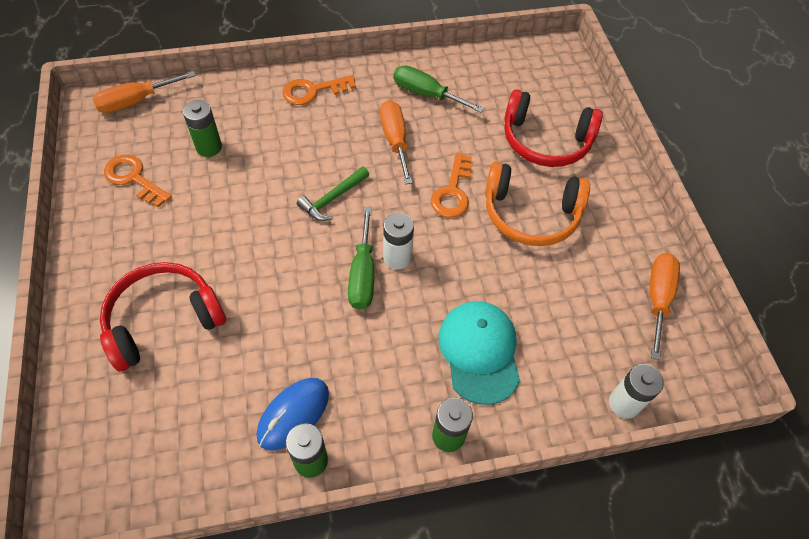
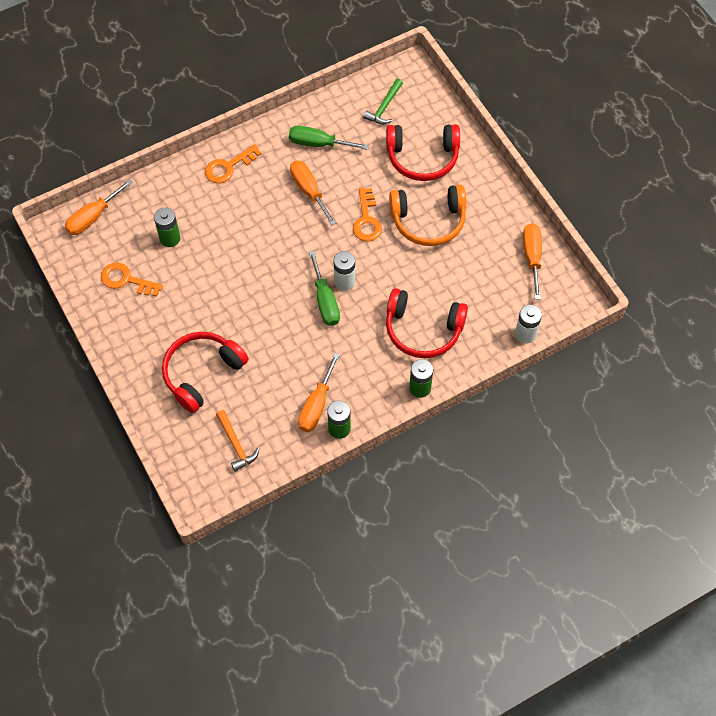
camera: 15 degrees left, 5 degrees up
(157, 436) = (236, 444): none -> orange hammer
(293, 414) = (316, 405): blue mouse -> orange screwdriver
(332, 198) = (281, 251): green hammer -> green hammer (384, 107)
(479, 352) = (423, 329): turquoise cap -> red headphones

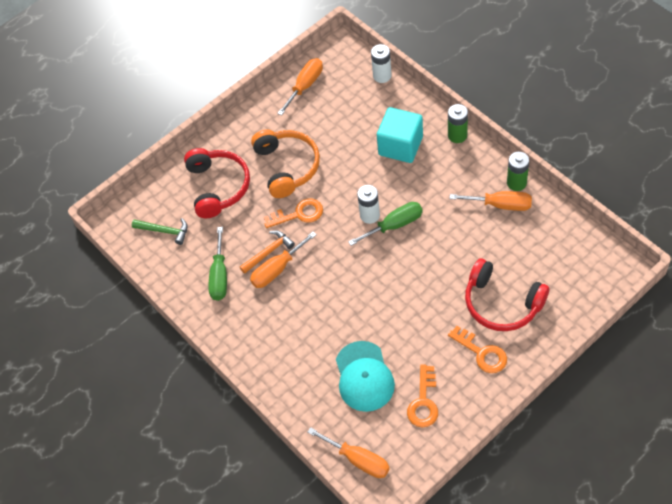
camera: 95 degrees left, 5 degrees down
(170, 238) = (364, 376): green battery -> turquoise cap
(228, 167) = (265, 348): orange key -> orange key (482, 353)
(236, 444) = (561, 255): orange hammer -> orange hammer (268, 252)
(423, 329) = (400, 146): red headphones -> turquoise cube
(532, 257) = (305, 86): orange screwdriver -> orange screwdriver turned 135 degrees clockwise

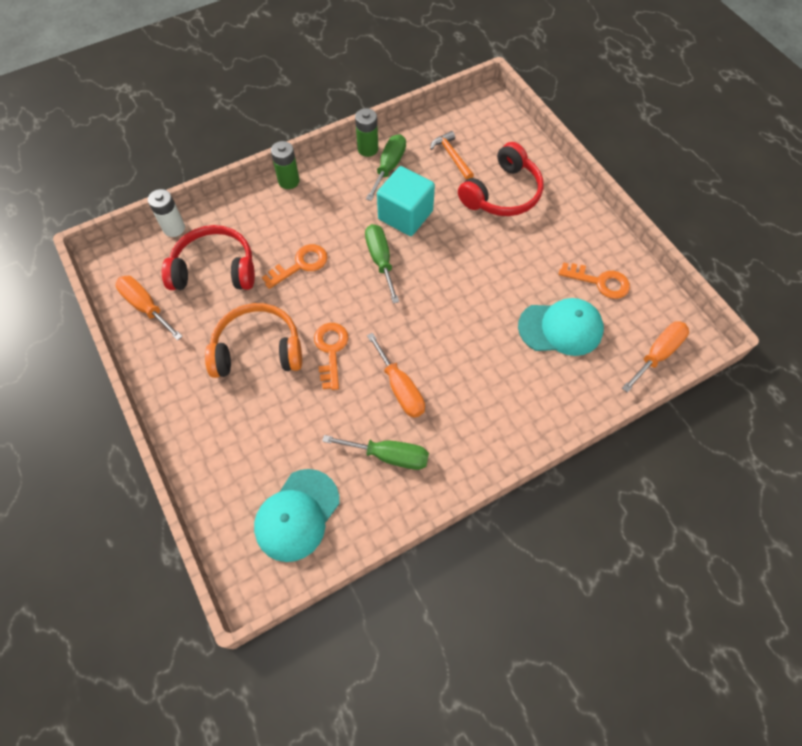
camera: 85 degrees left, 5 degrees up
(164, 231) = (297, 515): green hammer -> turquoise cap
(218, 187) = (254, 434): red headphones -> red headphones (215, 269)
(268, 252) = (373, 393): orange hammer -> orange hammer (452, 156)
(370, 215) = (359, 280): white battery -> none
(400, 146) = (279, 232): turquoise cube -> turquoise cube (405, 215)
(482, 353) = (554, 222): orange key -> orange key (301, 265)
(501, 205) = (389, 167): orange screwdriver -> green screwdriver

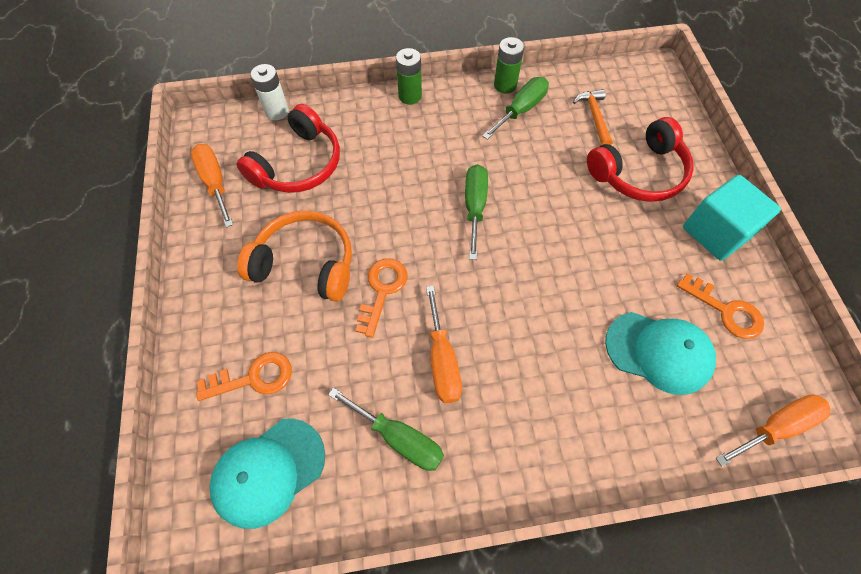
camera: 20 degrees right, 0 degrees up
(215, 269) = (298, 164): red headphones -> red headphones turned 105 degrees clockwise
(301, 265) = (387, 186): orange key -> orange key (254, 378)
(405, 215) = (520, 166): turquoise cube -> turquoise cube (716, 232)

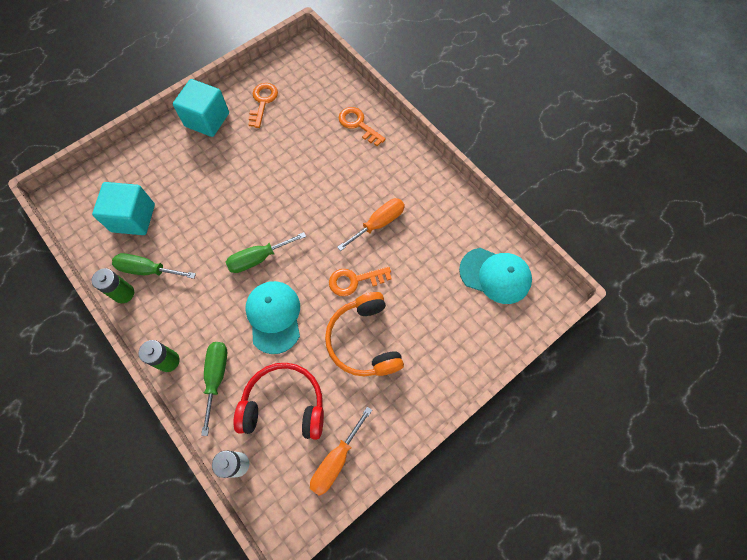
camera: 120 degrees left, 5 degrees up
(254, 378) = (455, 319): orange key -> orange key (358, 124)
(399, 438) = (435, 222): green screwdriver -> green screwdriver (216, 377)
(594, 117) = (133, 218): orange hammer -> turquoise cube
(639, 173) = (177, 173): red headphones -> none
(659, 352) = (308, 124): turquoise cap -> turquoise cap (274, 317)
(776, 427) = (320, 67): orange screwdriver -> none

